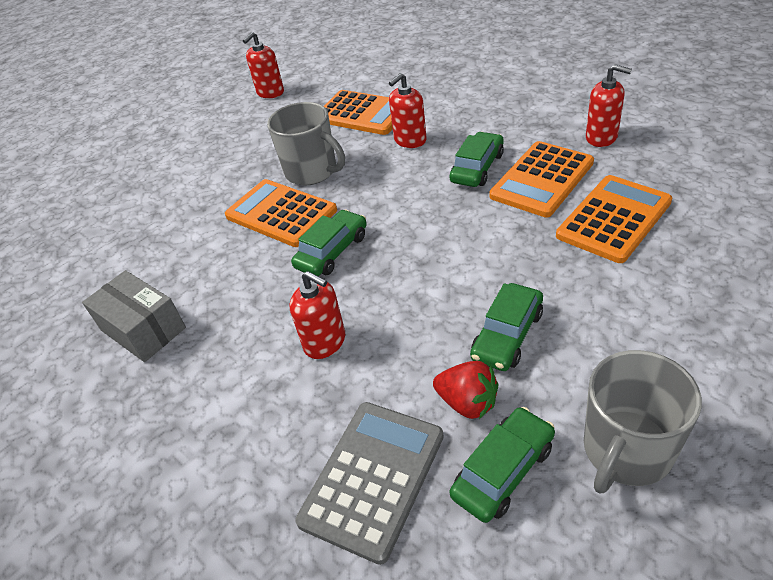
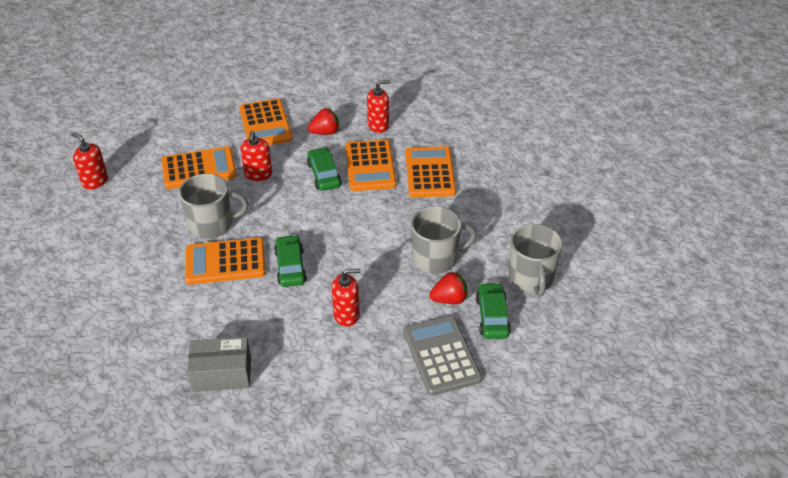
camera: 50 degrees left, 0 degrees up
(270, 92) = (95, 181): red soap dispenser -> red soap dispenser turned 135 degrees clockwise
(472, 94) = (265, 124): none -> orange calculator
(507, 335) = (436, 259): green car -> grey mug
(528, 123) = (325, 132): none -> red strawberry

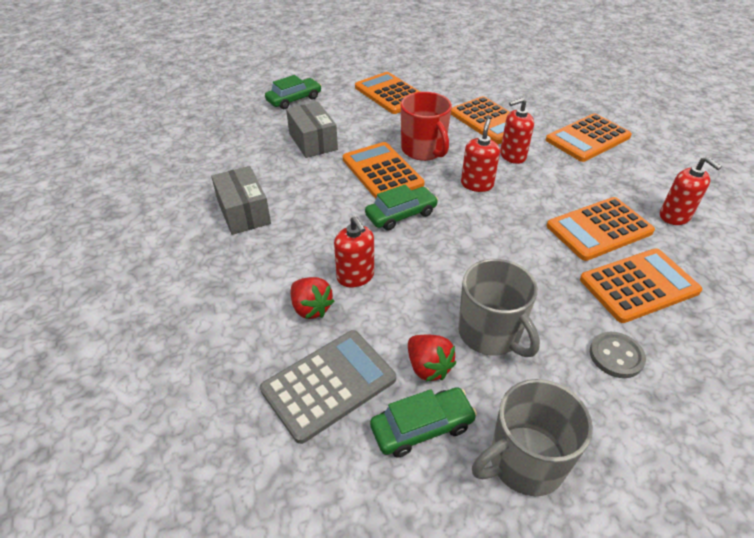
camera: 70 degrees right, 0 degrees up
(95, 181) = (430, 79): red soap dispenser -> red soap dispenser (477, 184)
(99, 218) = (390, 94): none -> orange calculator
(141, 299) = (313, 141): none -> grey box
(212, 225) = (423, 150): grey mug -> red mug
(324, 175) = (552, 198): green car -> green car (294, 99)
(325, 132) = (618, 180): red strawberry -> red strawberry (311, 308)
(478, 209) = (616, 356): none -> grey button

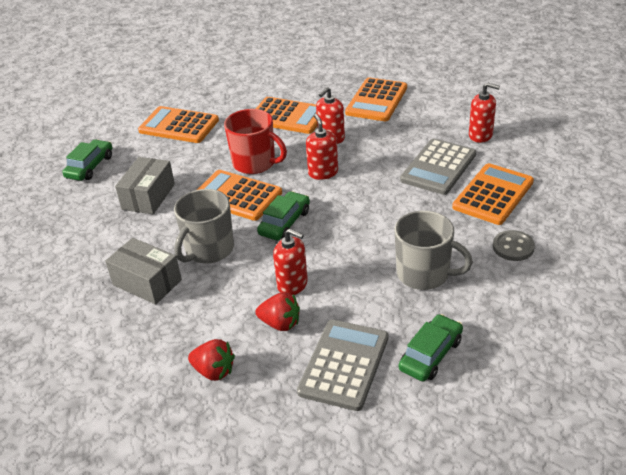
camera: 30 degrees left, 5 degrees down
(313, 141) = (148, 196): grey box -> grey box turned 75 degrees clockwise
(428, 367) = (402, 317): red strawberry -> red strawberry (214, 371)
(524, 462) = (509, 338): grey mug -> grey mug (208, 250)
(599, 229) = (438, 167): orange calculator -> grey calculator

